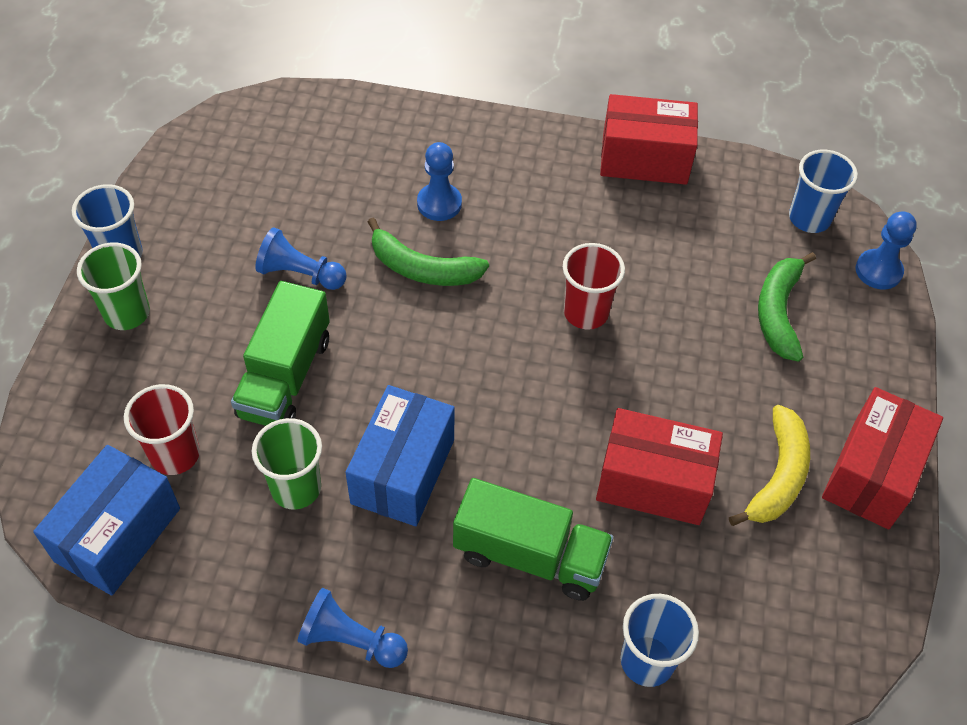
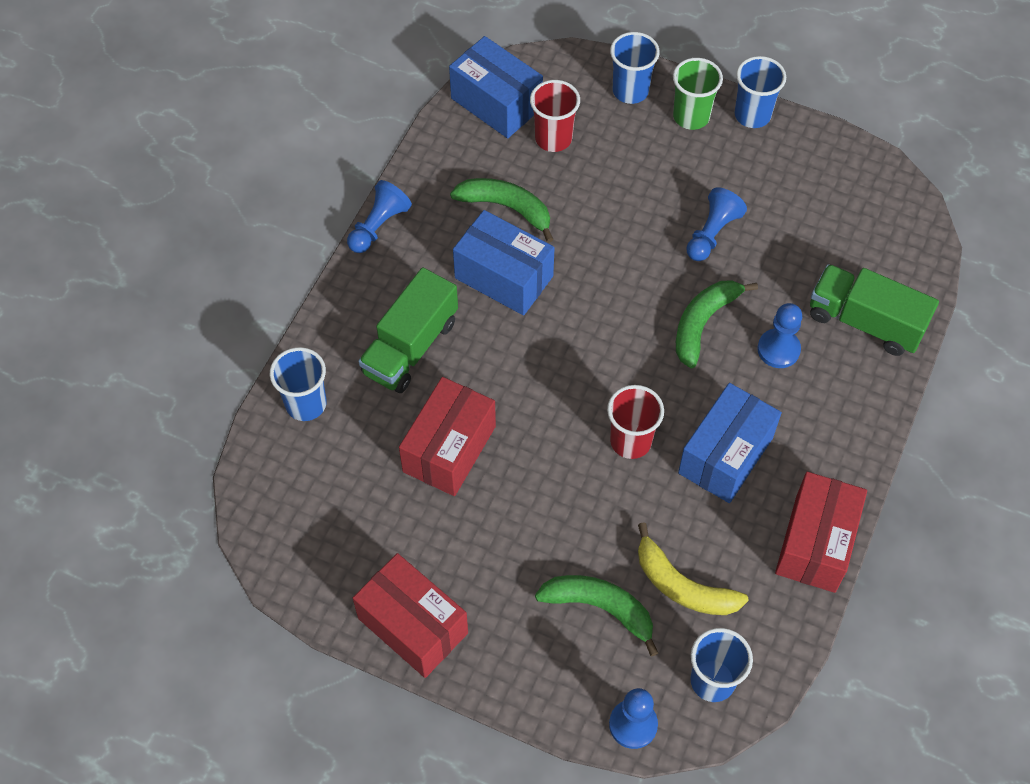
camera: 105 degrees right, 5 degrees up
(88, 381) = (630, 91): none -> blue cup
(285, 377) = (608, 212): green truck -> green truck (865, 322)
(296, 488) = (506, 208): green cup -> green banana
(575, 233) = (725, 455): none -> blue box
(778, 475) = (431, 547): yellow banana -> yellow banana (682, 585)

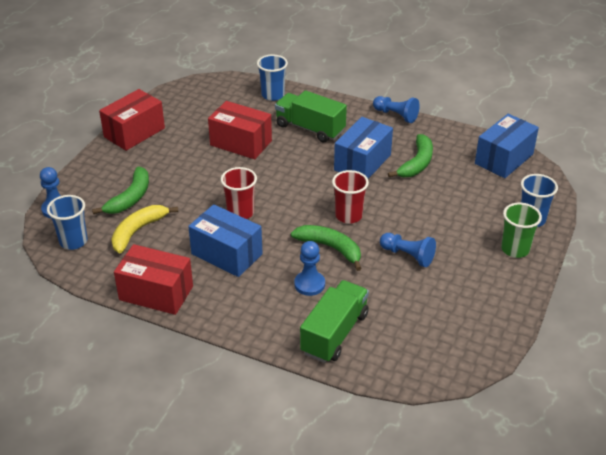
camera: 90 degrees right, 20 degrees down
(553, 138) = (479, 183): red cup -> red cup (348, 216)
(752, 115) = (525, 282): blue cup -> none

